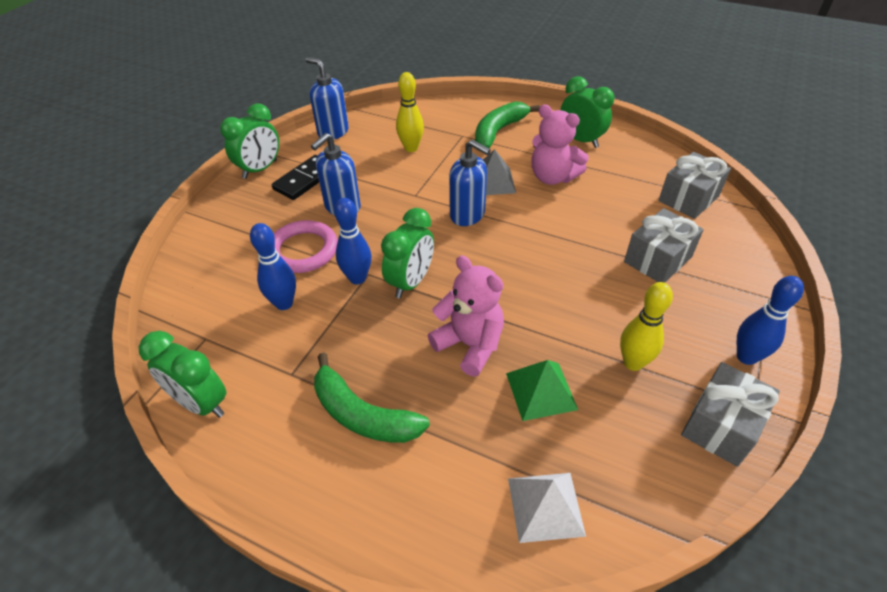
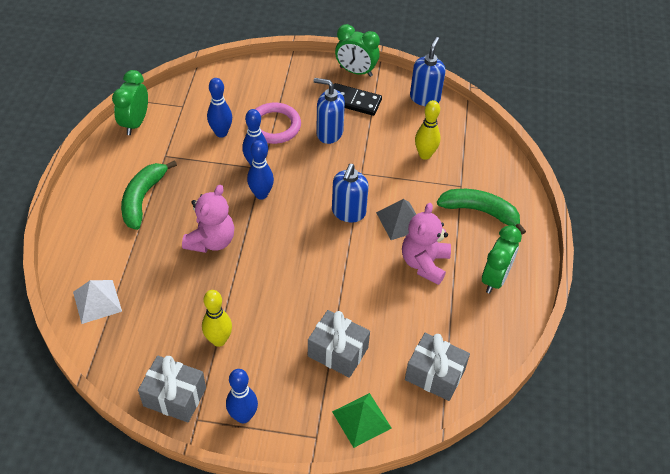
camera: 70 degrees right, 5 degrees up
(410, 282) = (261, 194): green clock -> blue bowling pin
(541, 391) = (181, 287): green pyramid -> green pyramid (361, 419)

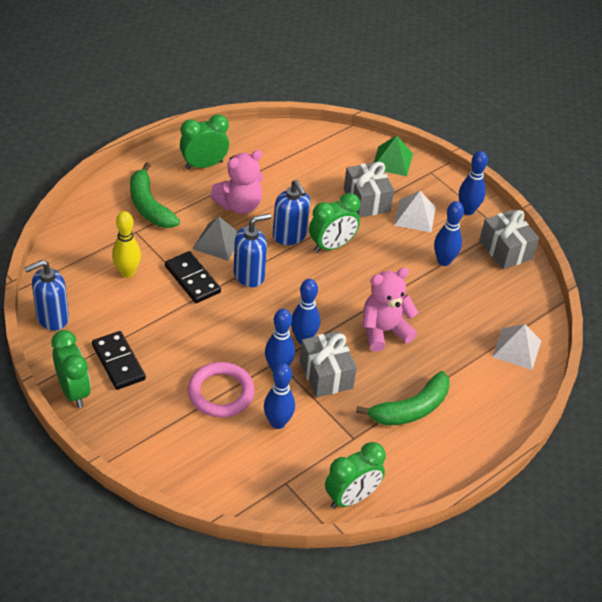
camera: 140 degrees left, 5 degrees down
(219, 340) = (444, 261): yellow bowling pin -> blue bowling pin
(283, 369) = (415, 216): none -> white pyramid
(319, 283) = (332, 246): none -> green clock
(329, 133) = (180, 349): blue soap dispenser -> blue soap dispenser (289, 236)
(380, 181) = (192, 279): none -> black domino
(434, 375) = (318, 149): grey gift -> grey gift (326, 374)

